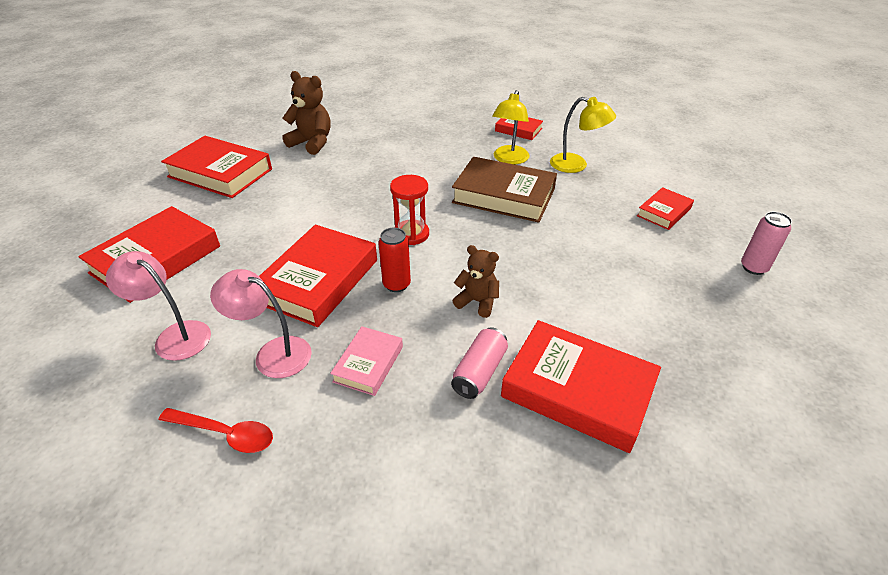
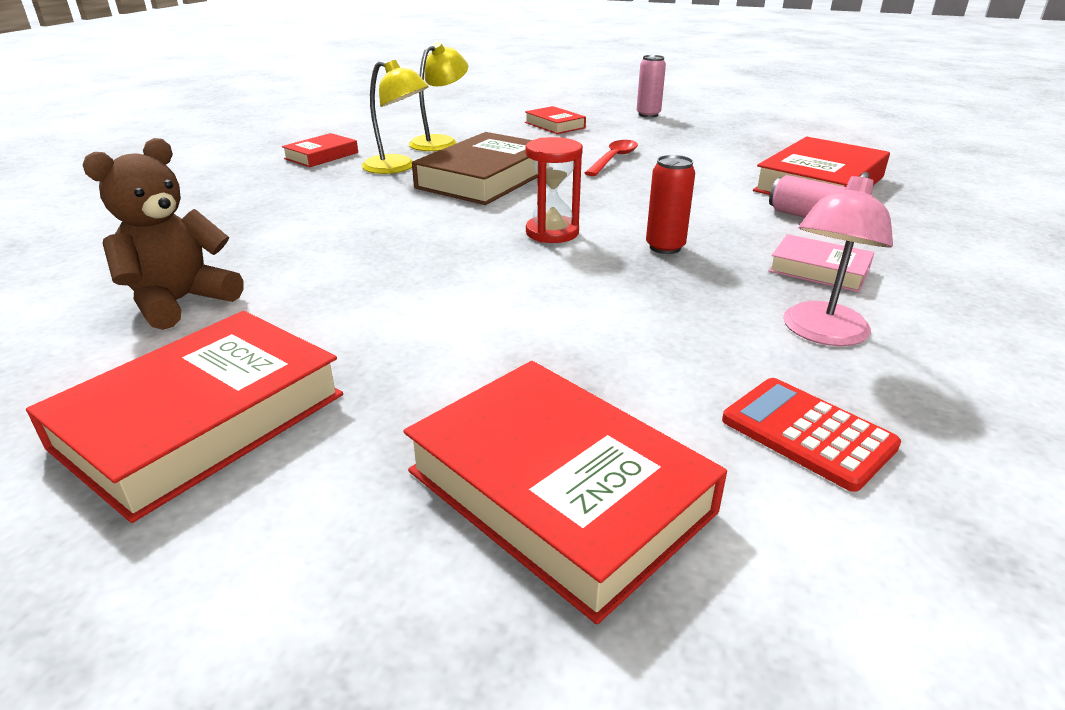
camera: 80 degrees left, 10 degrees down
(175, 336) = (807, 433): pink lamp -> red calculator
(225, 434) = (987, 366): red spoon -> red spoon (613, 159)
(318, 281) = (653, 299): red book -> none
(477, 302) = (698, 209): brown teddy bear -> none

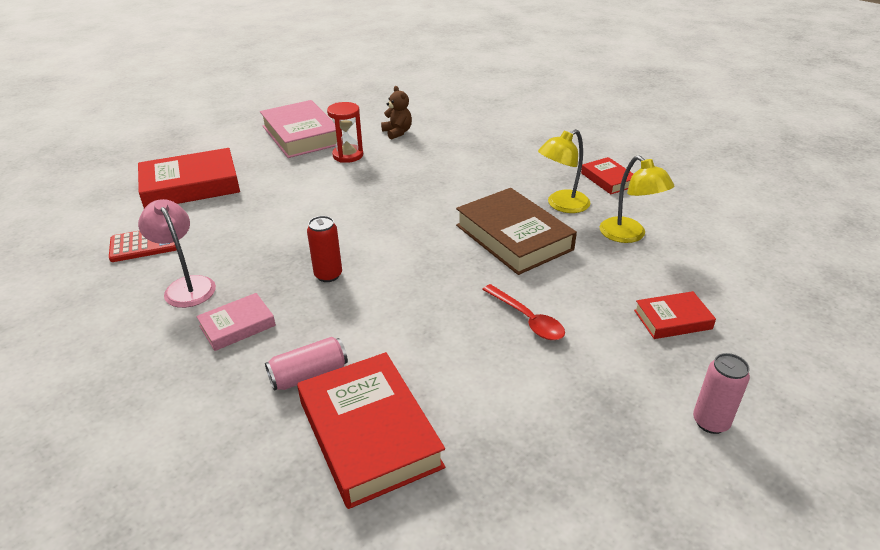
camera: 115 degrees right, 5 degrees up
(180, 302) = (397, 132): brown teddy bear -> brown teddy bear, size x0.65
(202, 420) = (301, 135): red book -> pink book
(552, 232) = (388, 239): red hourglass -> red hourglass (348, 155)

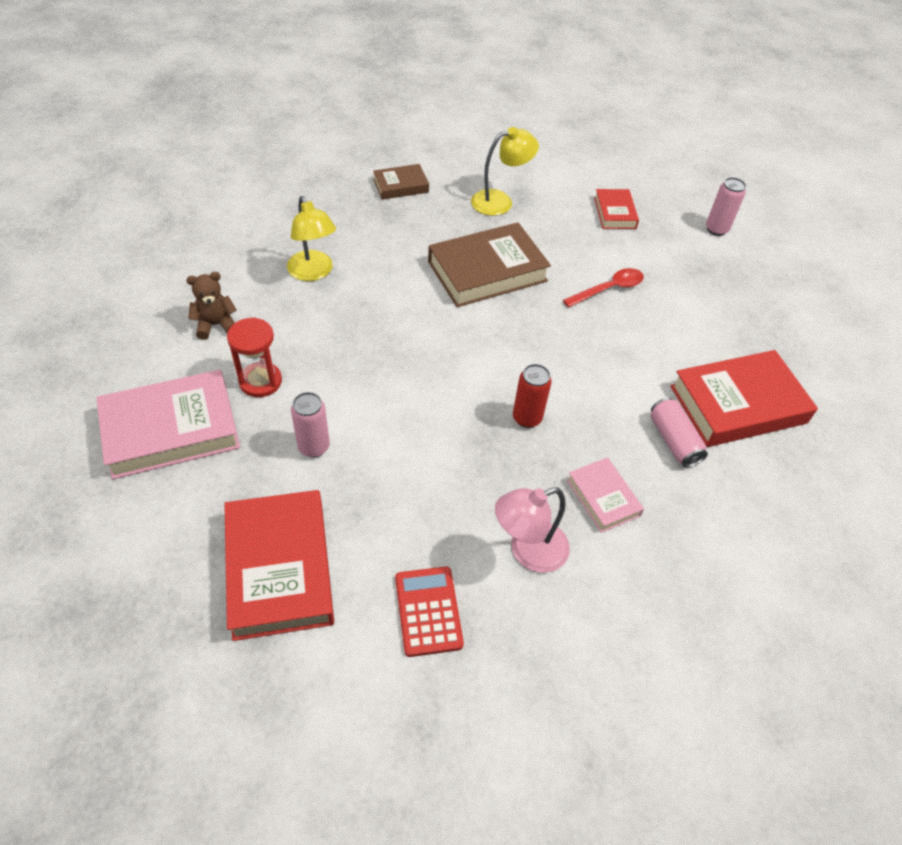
camera: 85 degrees left, 15 degrees up
(290, 183) = (314, 447): none -> pink can
(561, 205) = (439, 227): yellow lamp -> yellow lamp (313, 272)
(608, 179) = (401, 186): red book -> brown book

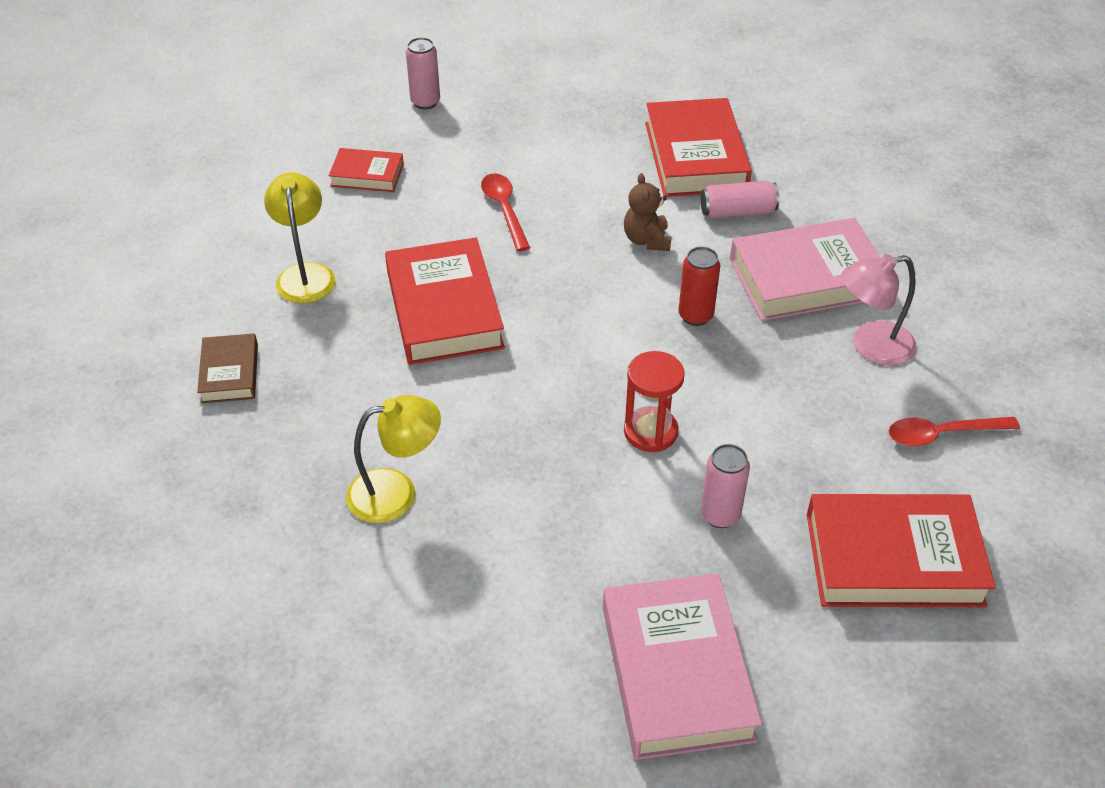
camera: 75 degrees left, 5 degrees down
(216, 325) = (480, 617): brown teddy bear -> brown teddy bear (647, 240)
(260, 381) = (601, 566): red hourglass -> red hourglass (650, 431)
(428, 611) = (942, 434): red calculator -> red spoon
(487, 271) = (444, 309): brown book -> red book
(528, 551) = (871, 346): pink lamp -> pink lamp turned 90 degrees clockwise
(603, 497) = (807, 278): pink book -> pink book, size x1.88

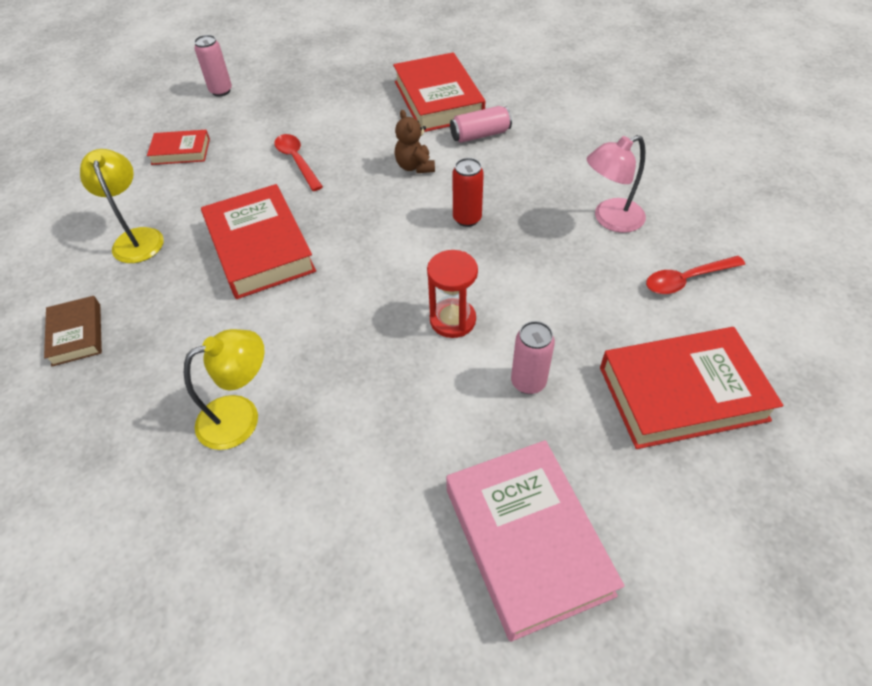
camera: 10 degrees left, 5 degrees up
(807, 278) = (546, 176): pink book -> none

